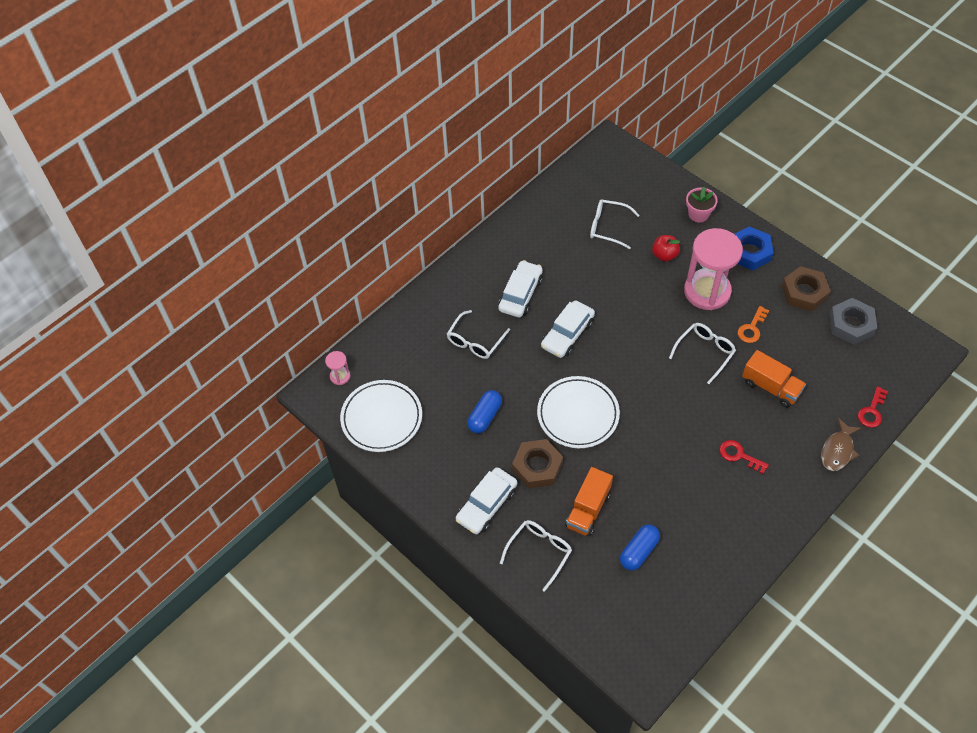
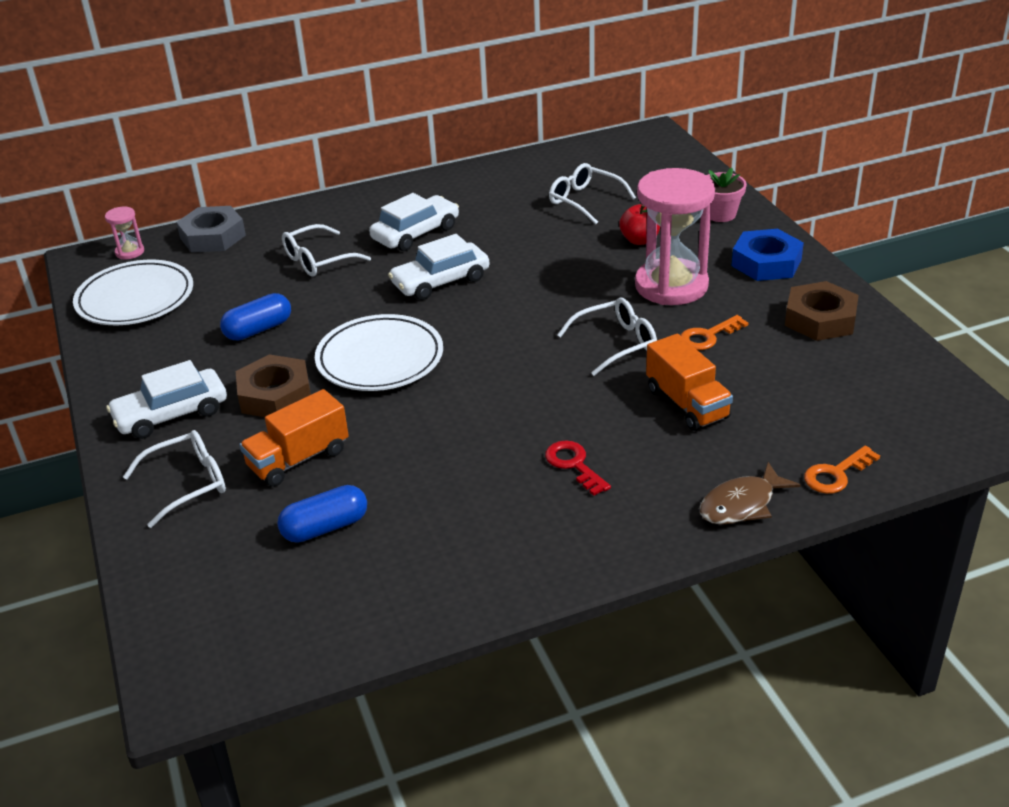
camera: 25 degrees right, 20 degrees down
(851, 324) = (872, 369): grey nut -> grey nut (213, 236)
(872, 411) = (836, 474): red key -> orange key

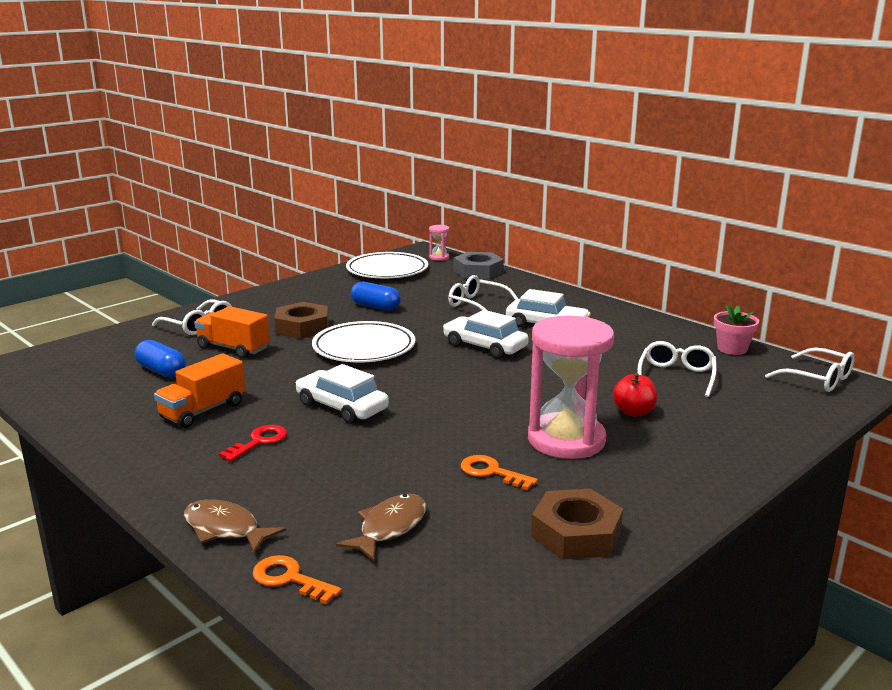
camera: 65 degrees right, 15 degrees down
(171, 414) = (268, 306): white car -> white car (342, 407)
(616, 343) = (446, 430): white glasses -> white glasses (818, 379)
(687, 404) = (371, 478): orange truck -> orange truck (203, 411)
(720, 214) = (733, 444): pink flower pot -> pink flower pot (732, 349)
(766, 263) = (662, 485): blue nut -> none
(777, 408) = (389, 528): none -> brown fish

